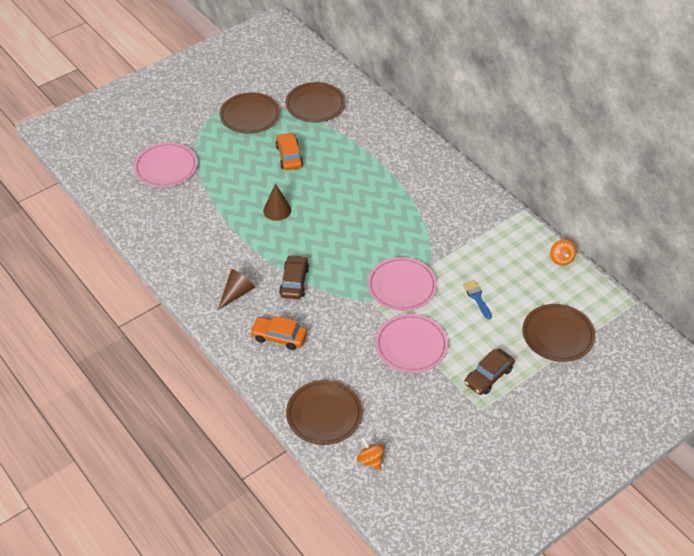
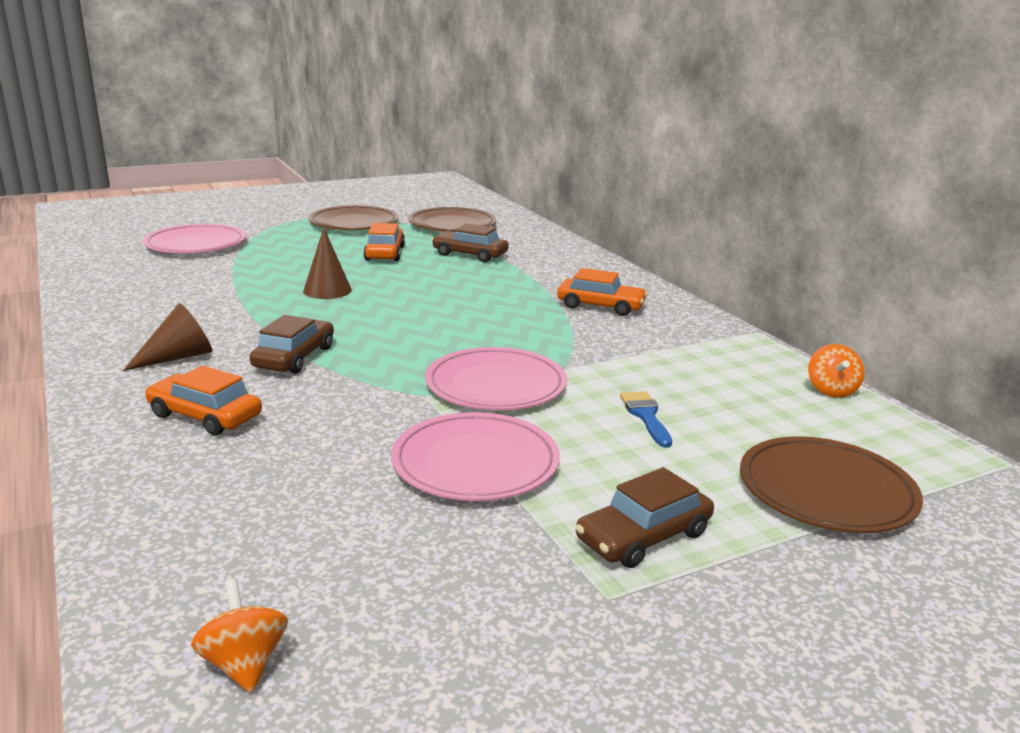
camera: 10 degrees right, 25 degrees down
(324, 414) = (196, 547): brown plate -> none
(342, 147) = (470, 255): none -> brown car
(435, 197) = (600, 306): none -> orange car

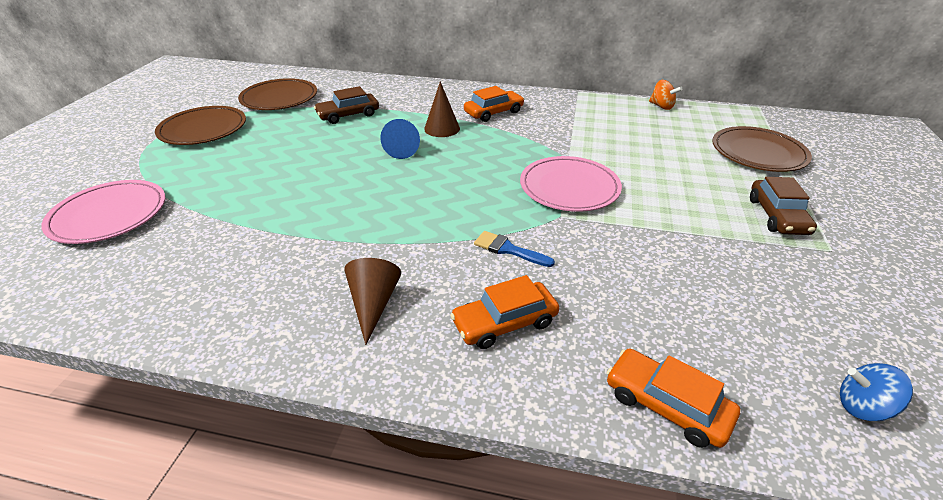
camera: 50 degrees left, 15 degrees up
(244, 663) = (862, 407): orange spinning top -> blue spinning top
(294, 357) = (441, 246): brown car -> none
(327, 290) = (330, 189): brown cone -> brown cone (442, 128)
(385, 253) = (292, 141): orange car -> orange car (666, 405)
(445, 293) = (403, 148): none -> blue cone
(475, 463) = (666, 233): pink plate -> none
(646, 416) = (649, 161): blue brush -> blue brush (508, 249)

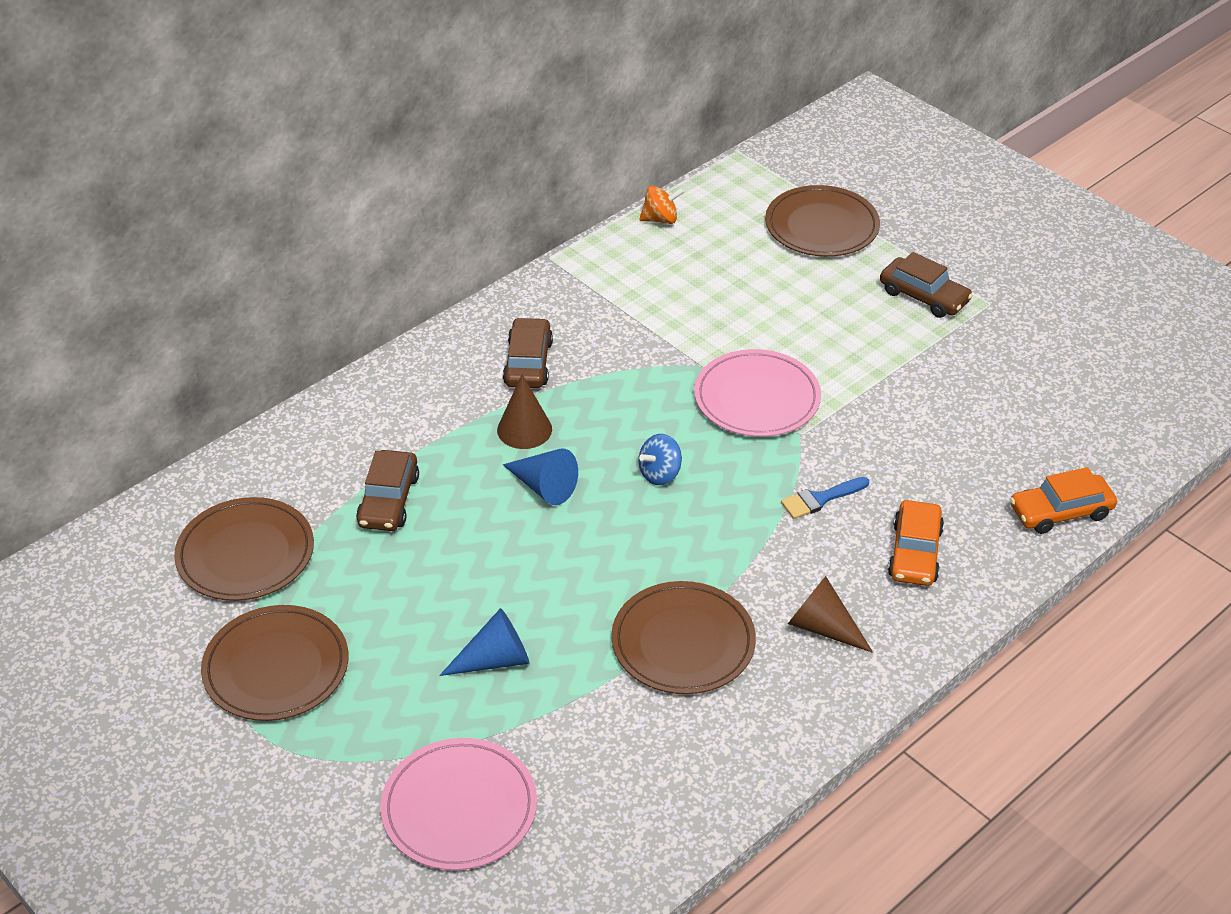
camera: 55 degrees left, 5 degrees up
(246, 183) = (495, 660): none -> blue cone
(308, 243) = (683, 642): none -> brown plate
(493, 112) = (528, 363): orange car -> brown car
(862, 407) = (1130, 419): blue spinning top -> blue spinning top (660, 474)

